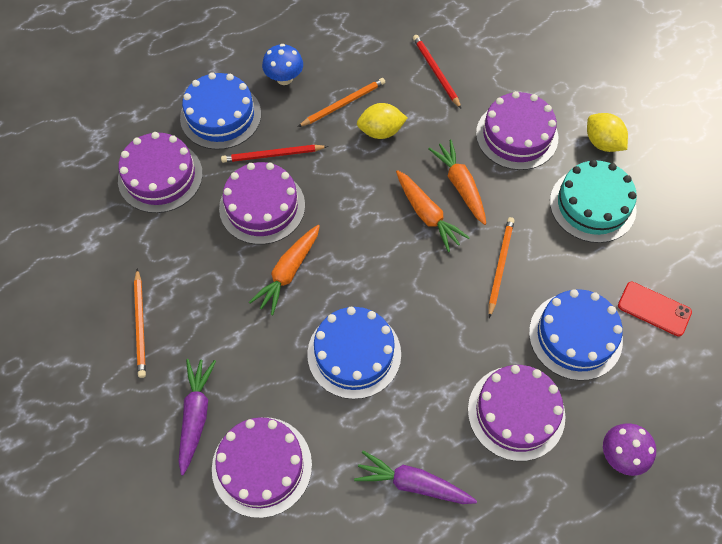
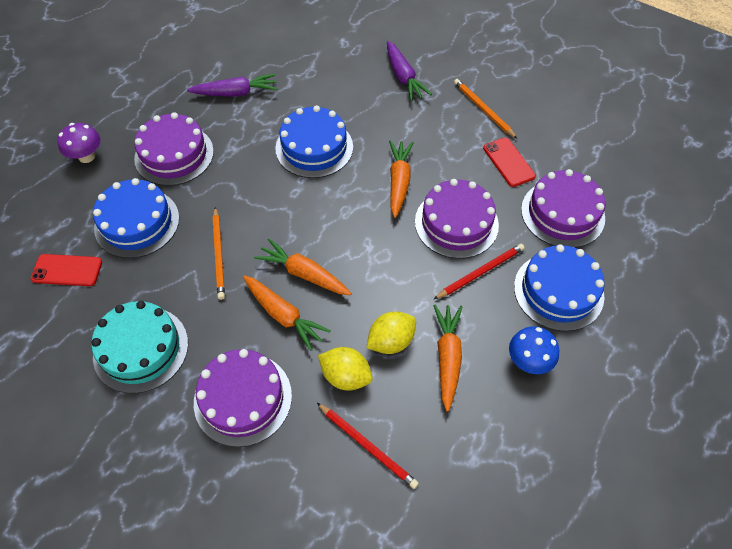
camera: 155 degrees right, 5 degrees down
(165, 248) = (508, 162): none -> red phone
(262, 466) = (341, 68): purple cake -> none
(343, 104) = (447, 357): orange pencil -> orange carrot
(602, 143) = (141, 430): yellow lemon -> yellow lemon (346, 376)

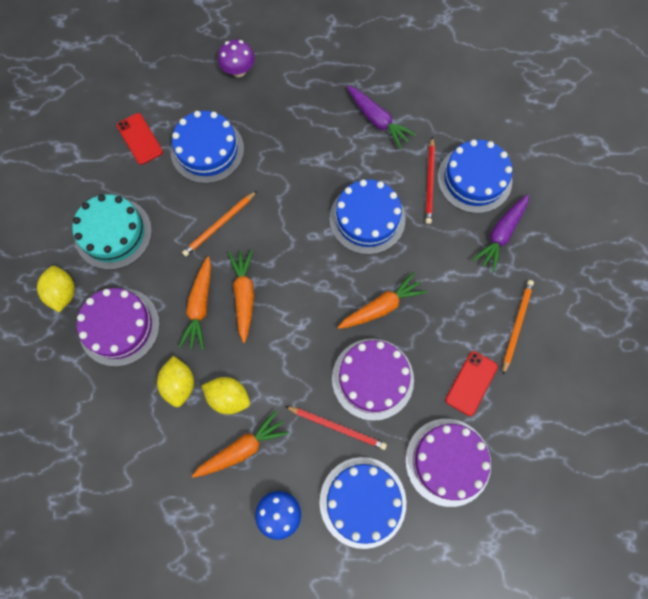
camera: 55 degrees right, 15 degrees up
(159, 434) = (63, 293): none -> yellow lemon
(174, 155) = (284, 126): purple cake -> none
(344, 66) = (474, 179): none -> blue cake
(367, 446) = (136, 435): red pencil -> red pencil (430, 182)

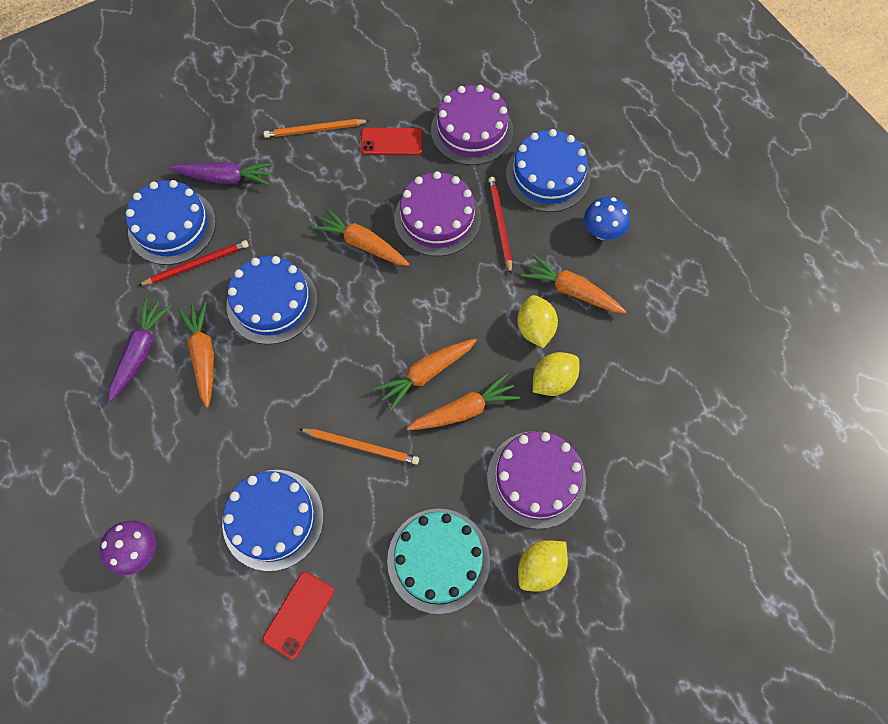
camera: 120 degrees left, 5 degrees down
(351, 157) = (203, 355): none -> orange carrot

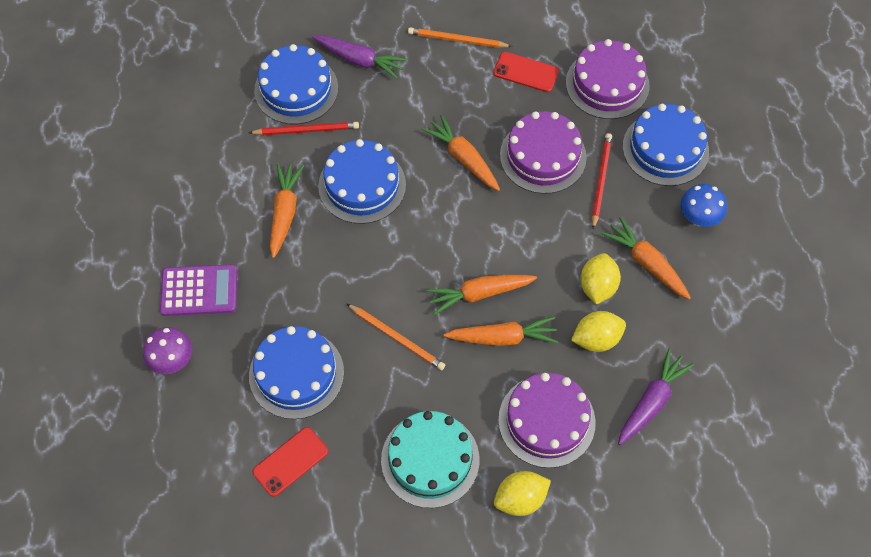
camera: 20 degrees right, 5 degrees down
(141, 351) = (231, 191): purple carrot -> purple carrot (651, 401)
(142, 467) = (199, 291): none -> purple calculator

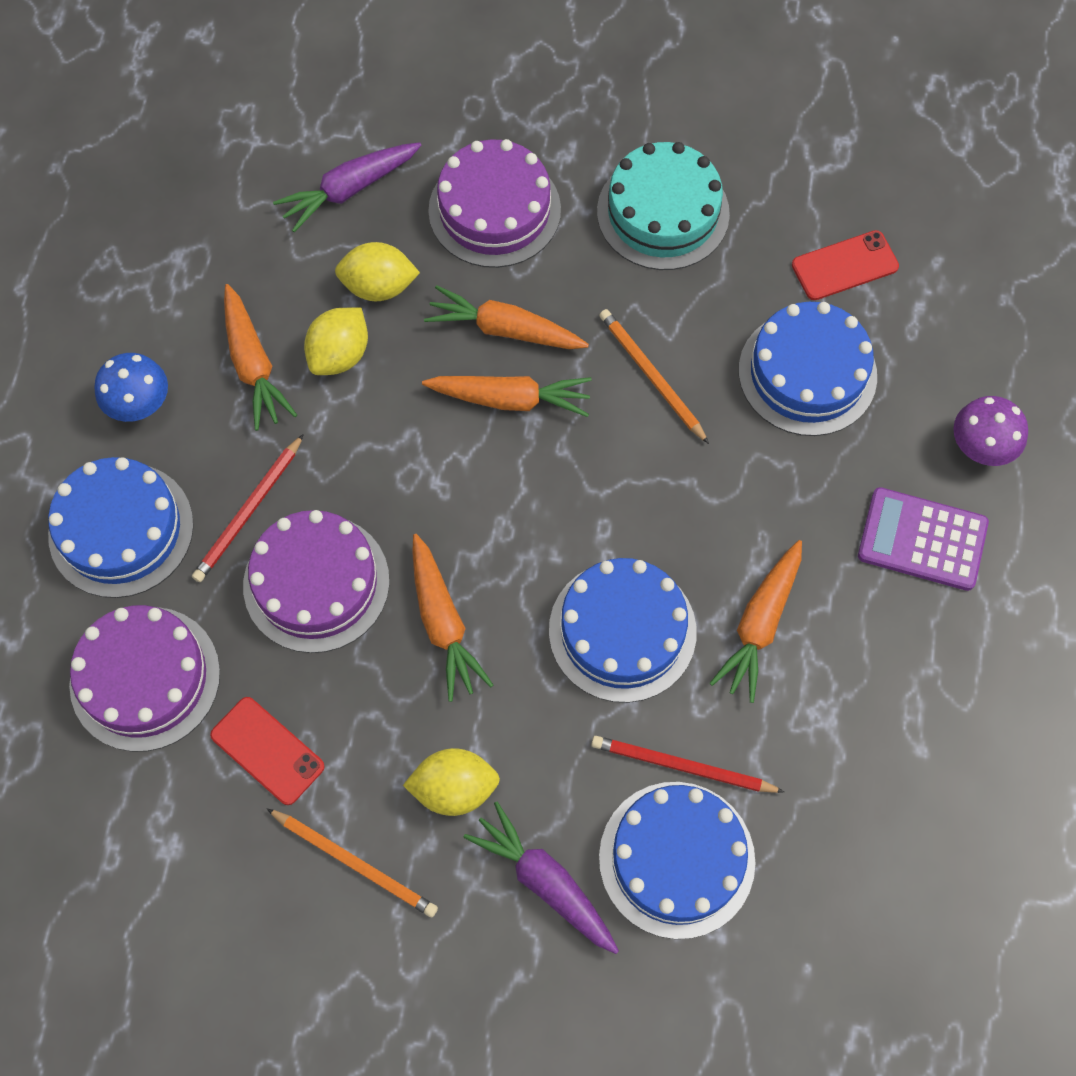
camera: 160 degrees left, 5 degrees up
(520, 499) = (568, 136): yellow lemon -> yellow lemon (454, 789)

